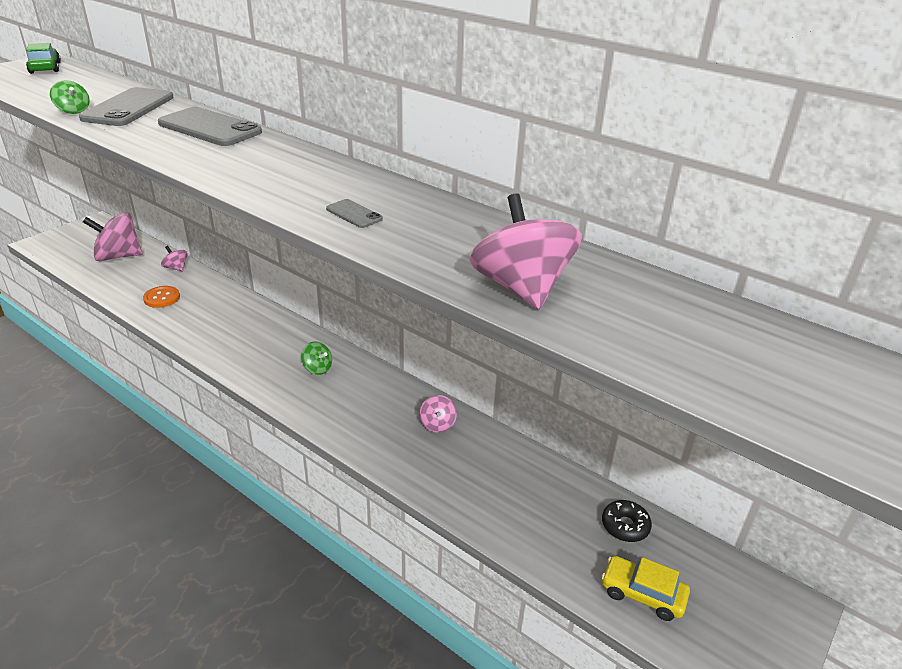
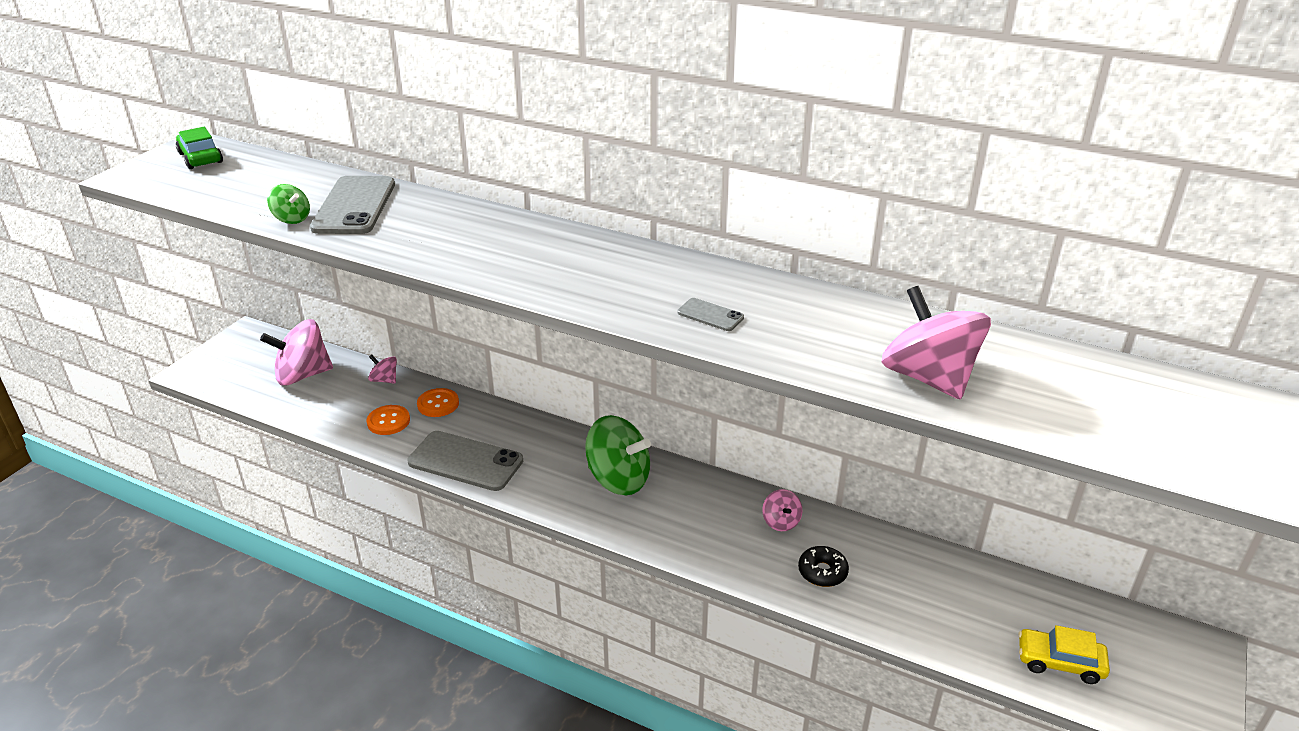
camera: 10 degrees left, 0 degrees up
(206, 291) = (438, 404): none -> orange button
(209, 128) = (471, 222): grey phone -> grey phone (465, 461)
(318, 368) = (618, 479): green spinning top -> green spinning top, size x2.07
(625, 526) = (1017, 597): black donut -> black donut (822, 572)

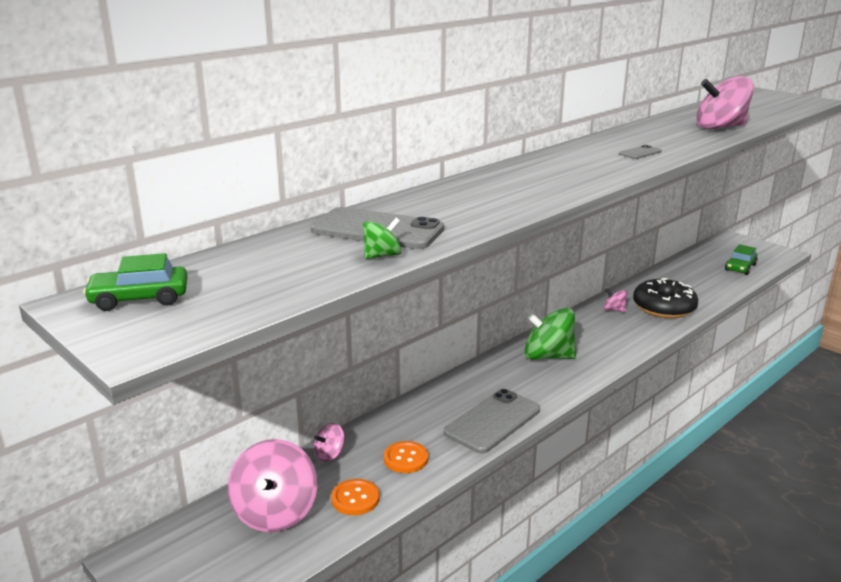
camera: 70 degrees left, 10 degrees down
(438, 404) = (395, 426): orange button -> orange button (355, 498)
(618, 479) = (547, 356): green spinning top -> green spinning top turned 120 degrees counterclockwise
(781, 522) = (614, 310): pink spinning top -> pink spinning top turned 150 degrees counterclockwise
(822, 572) = (664, 307): black donut -> black donut, size x1.93
(1059, 662) = (740, 267): yellow car -> green car

